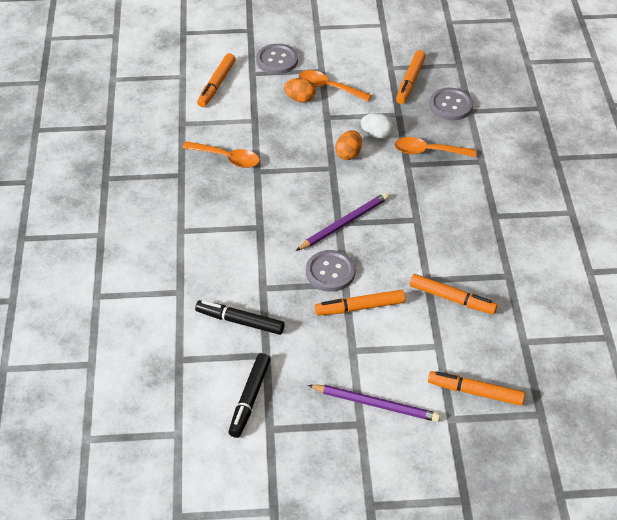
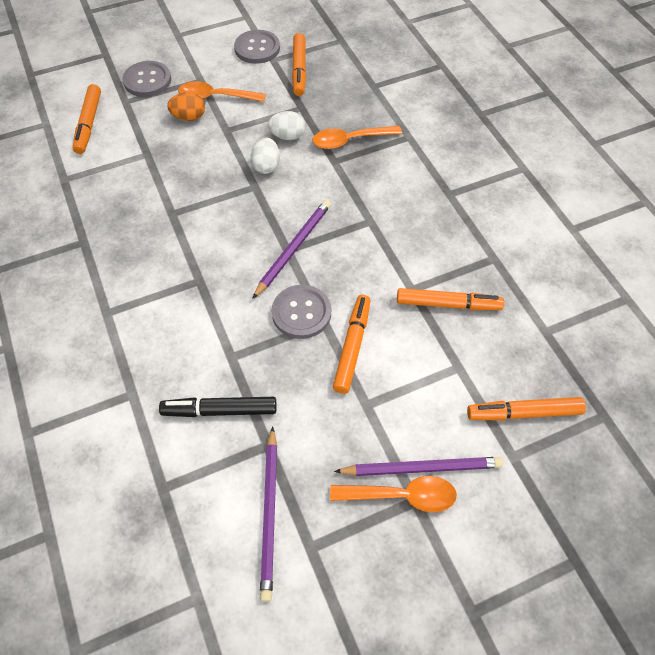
camera: 20 degrees left, 10 degrees up
(227, 158) = (131, 207): orange spoon -> orange spoon (401, 496)
(249, 399) = (270, 514): black marker -> purple pencil
(348, 154) = (266, 166): orange egg -> white egg
(360, 307) = (352, 347): orange marker -> orange marker turned 135 degrees clockwise
(450, 105) = (351, 85): grey button -> grey button (257, 48)

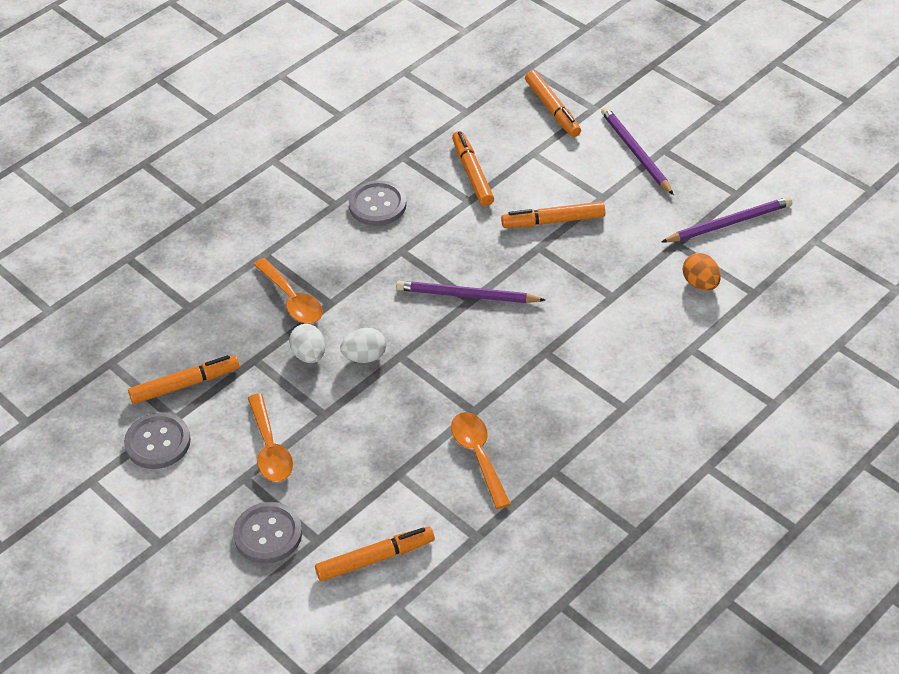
camera: 110 degrees left, 10 degrees down
(189, 117) = (318, 459): orange egg -> orange egg (700, 283)
(220, 410) = (667, 284): black marker -> none
(301, 313) = (538, 265): grey button -> grey button (377, 205)
(401, 496) = (665, 157): orange spoon -> orange spoon (478, 456)

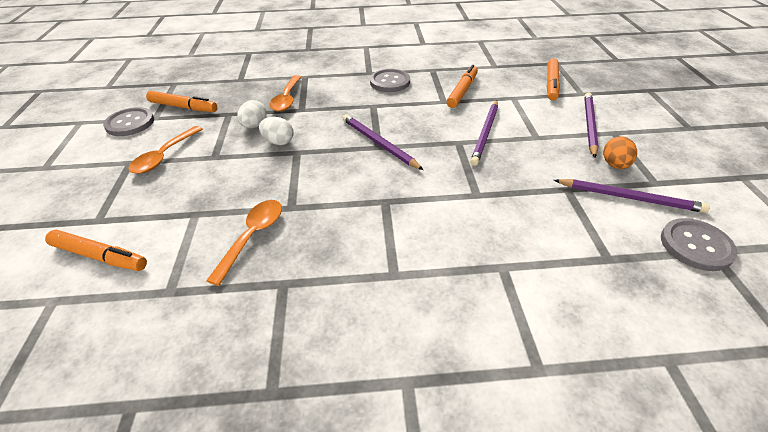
camera: 40 degrees right, 5 degrees down
(268, 534) = (86, 198): grey button -> grey button (696, 245)
(553, 221) = (485, 133): orange marker -> purple pencil
(700, 283) = (561, 224): orange egg -> orange egg (614, 165)

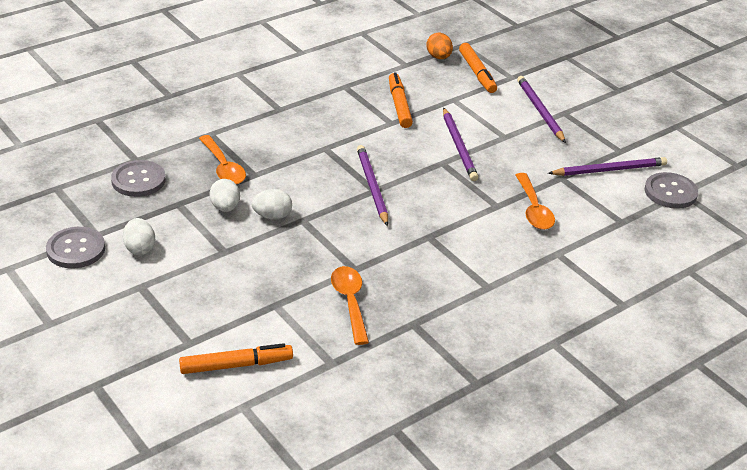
camera: 35 degrees left, 5 degrees down
(164, 156) = (170, 268): orange spoon -> orange spoon (533, 209)
(166, 135) = (140, 248): none -> white egg
(183, 107) = (113, 212): orange marker -> none
(379, 143) = (372, 186): purple pencil -> purple pencil turned 60 degrees clockwise
(390, 82) = (314, 115): grey button -> grey button (138, 180)
(614, 165) = (582, 144): orange egg -> orange egg (438, 57)

